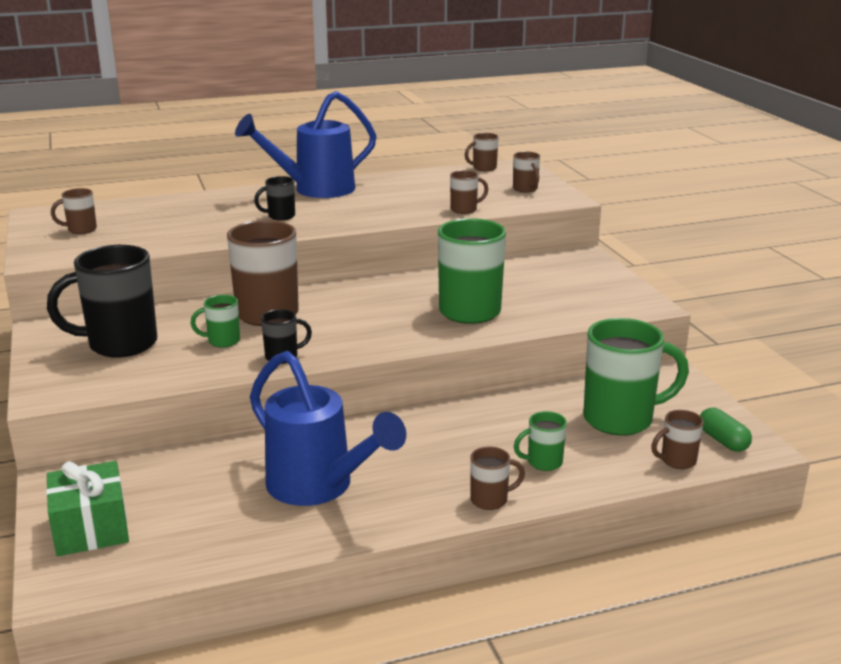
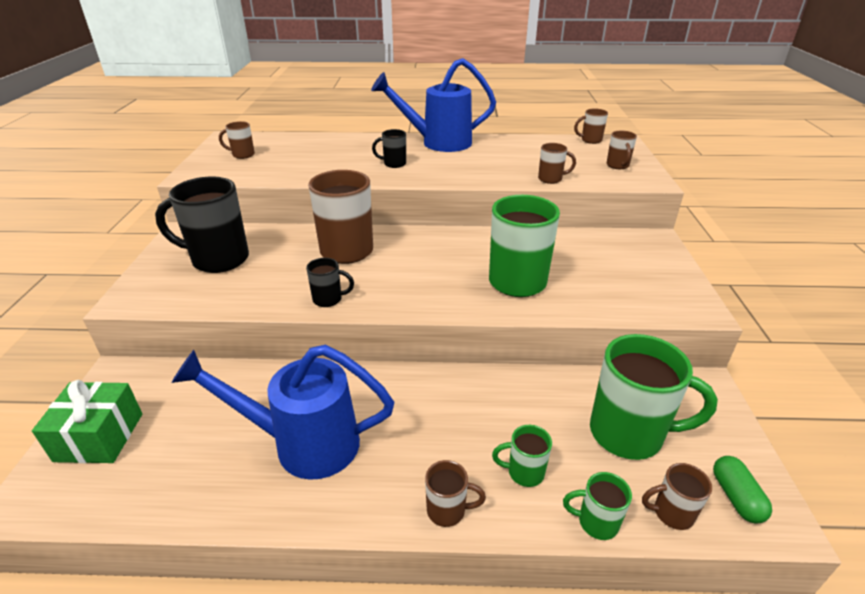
camera: 20 degrees right, 10 degrees up
(222, 341) = (293, 272): green mug -> green mug (596, 522)
(319, 487) = (302, 443): blue watering can -> blue watering can turned 120 degrees clockwise

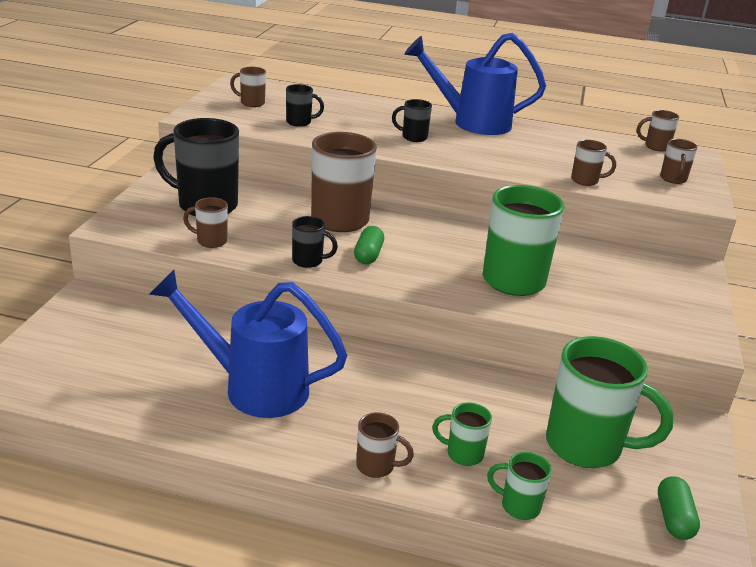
camera: 10 degrees right, 5 degrees down
(99, 437) = (66, 344): green gift -> none
(290, 166) = (300, 122): none -> black mug
(382, 282) = (368, 255): none -> green capsule
(671, 513) = (599, 516): brown mug -> brown mug (210, 241)

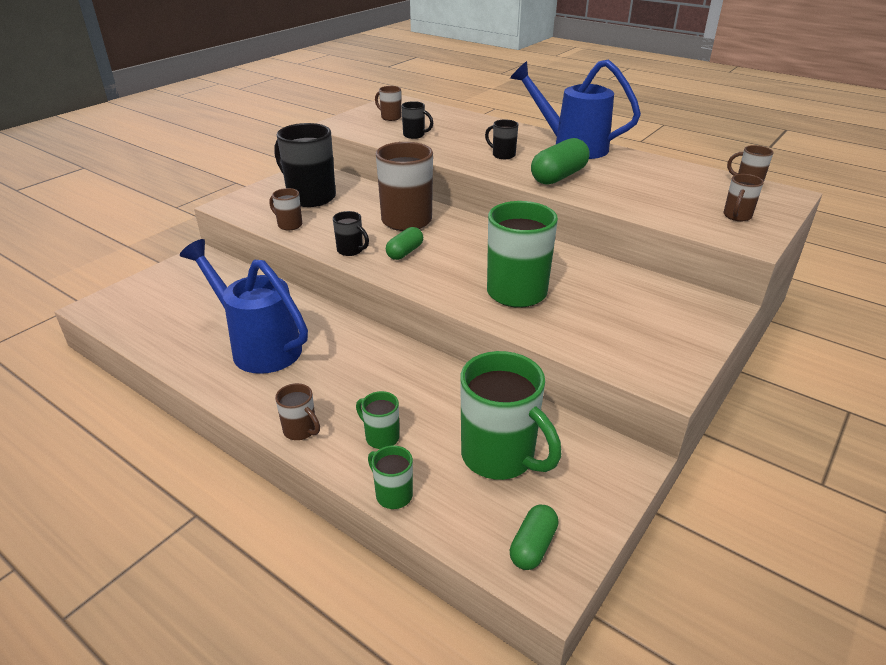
camera: 25 degrees right, 5 degrees up
(488, 156) = (558, 176): none -> green capsule
(586, 181) = (637, 208): brown mug -> none

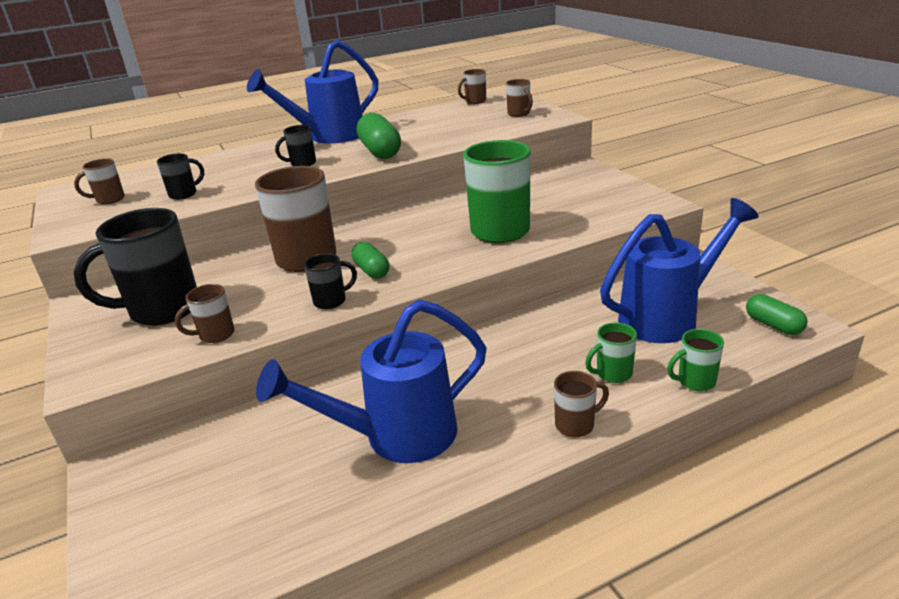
camera: 60 degrees left, 5 degrees down
(500, 457) = (668, 316): green mug -> blue watering can

